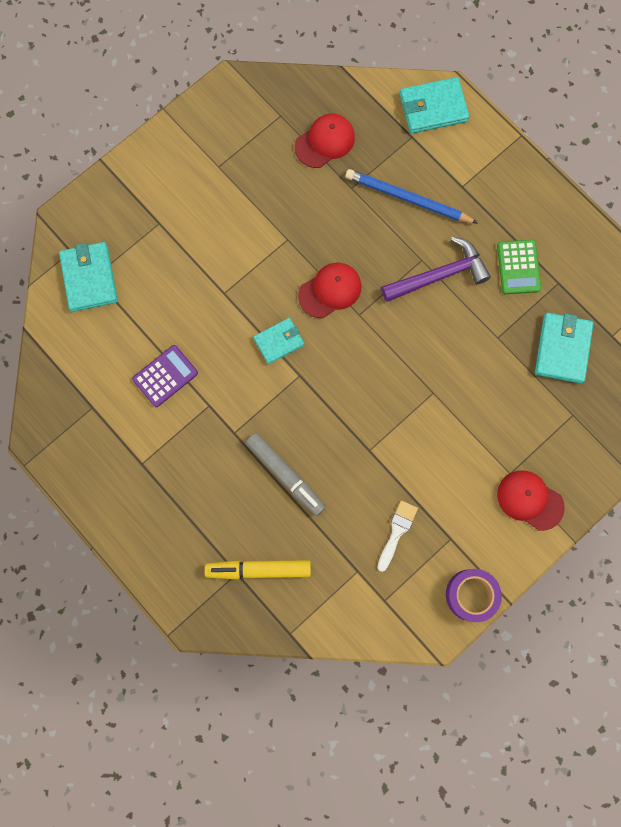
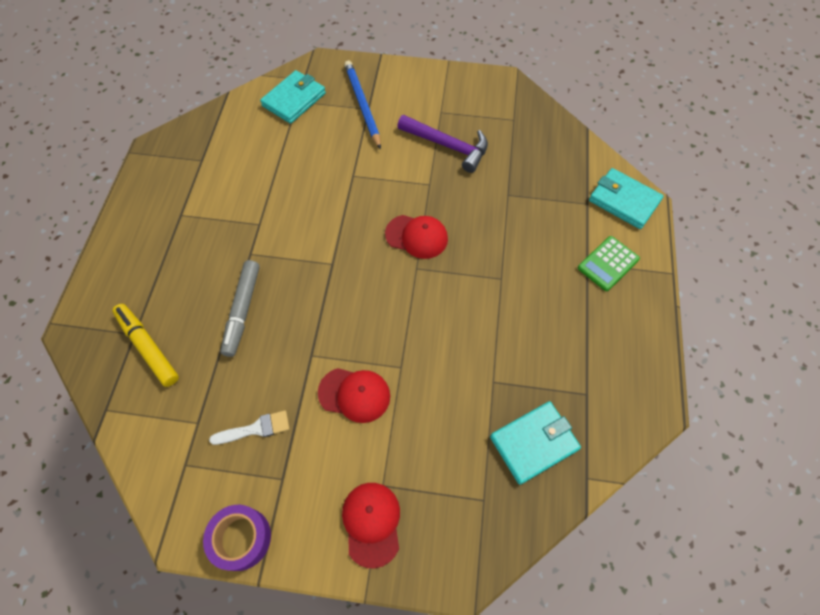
camera: 50 degrees right, 15 degrees down
(165, 376) = (259, 184): purple calculator -> none
(279, 341) = (346, 232): turquoise wallet -> none
(325, 142) = (523, 156): red cap -> red cap (354, 394)
(407, 199) = (538, 235): blue pencil -> blue pencil (362, 105)
(439, 275) = (502, 300): purple hammer -> purple hammer (448, 146)
(518, 267) = (567, 352): green calculator -> green calculator (608, 264)

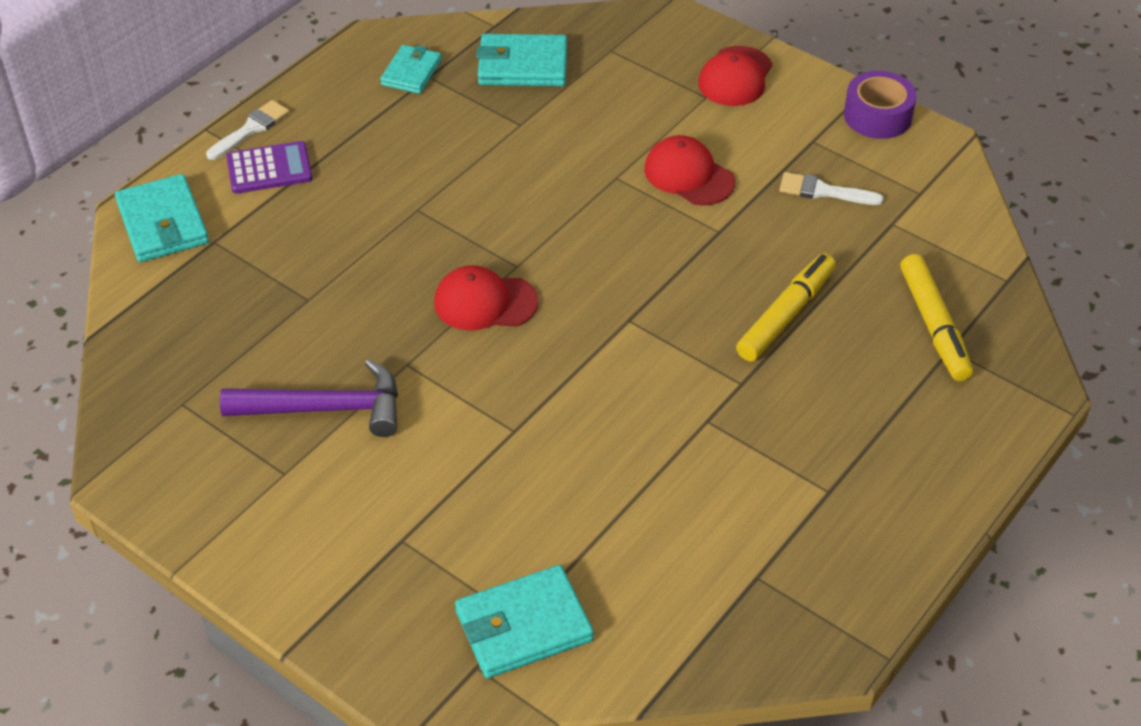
camera: 150 degrees left, 15 degrees down
(242, 310) = (786, 315): grey marker -> yellow marker
(362, 105) = (407, 552): blue pencil -> none
(417, 236) = (485, 302): red cap -> red cap turned 45 degrees counterclockwise
(448, 146) = (326, 408): purple hammer -> purple hammer turned 120 degrees clockwise
(600, 391) = (411, 72): none -> turquoise wallet
(608, 264) = (269, 169): green calculator -> purple calculator
(648, 287) = (251, 129): none -> white brush

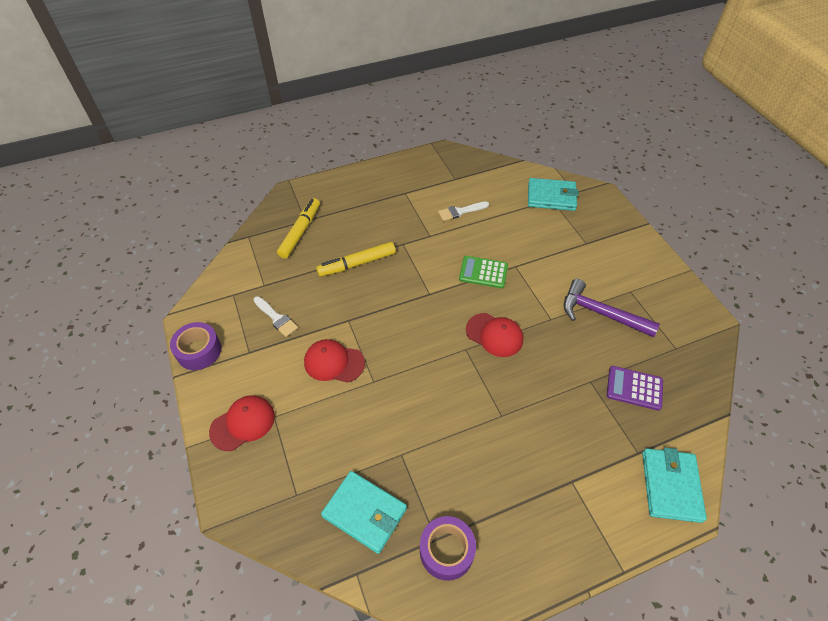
camera: 150 degrees left, 5 degrees up
(251, 129) = (588, 552): white brush -> white brush (460, 211)
(269, 169) = (585, 501): purple calculator -> purple calculator (634, 388)
(411, 72) = (446, 551): turquoise wallet -> purple tape
(564, 393) = (483, 272): none -> green calculator
(688, 175) = (334, 362): red cap -> red cap turned 120 degrees clockwise

